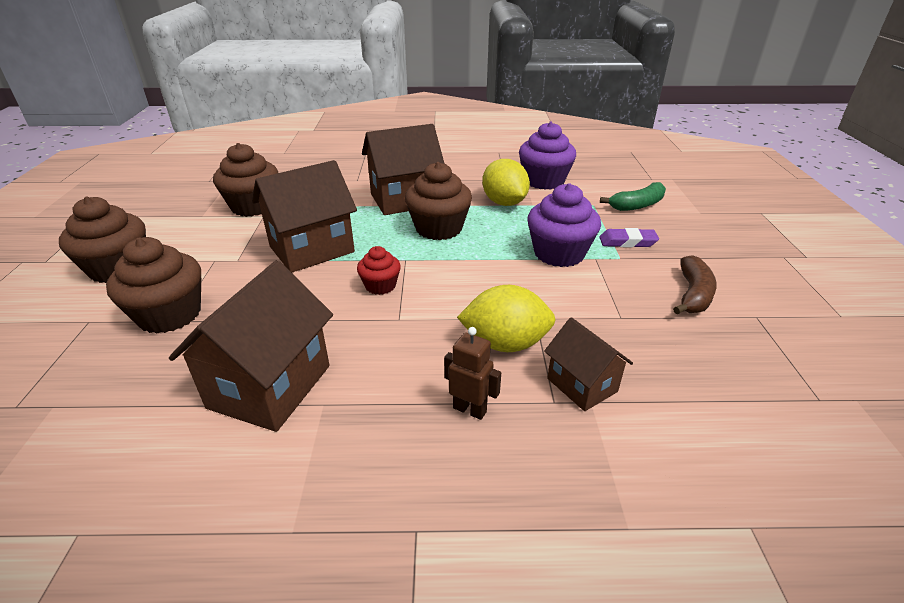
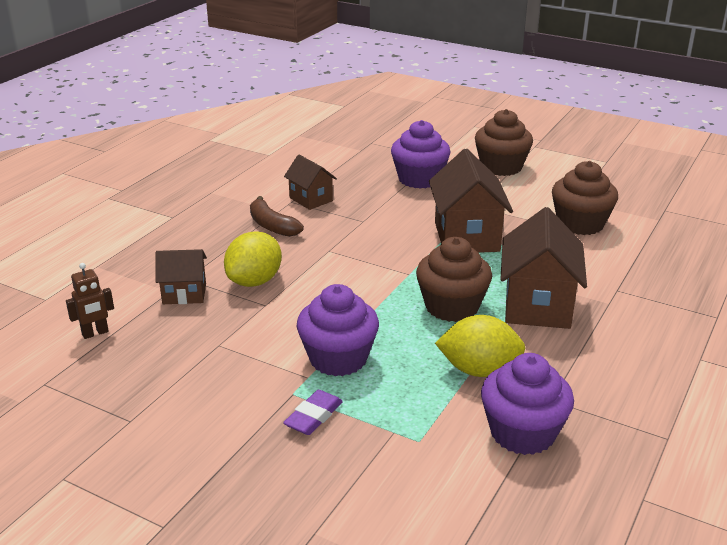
camera: 120 degrees right, 5 degrees down
(170, 314) = (419, 179): brown cupcake -> purple cupcake
(270, 386) = (311, 199): brown house -> brown house, size x0.57
(380, 286) = (379, 253): red cupcake -> none
(470, 409) = (218, 250): brown robot -> brown robot (95, 333)
(637, 205) = (385, 481): green banana -> none
(693, 294) = (195, 403): brown banana -> brown banana (272, 226)

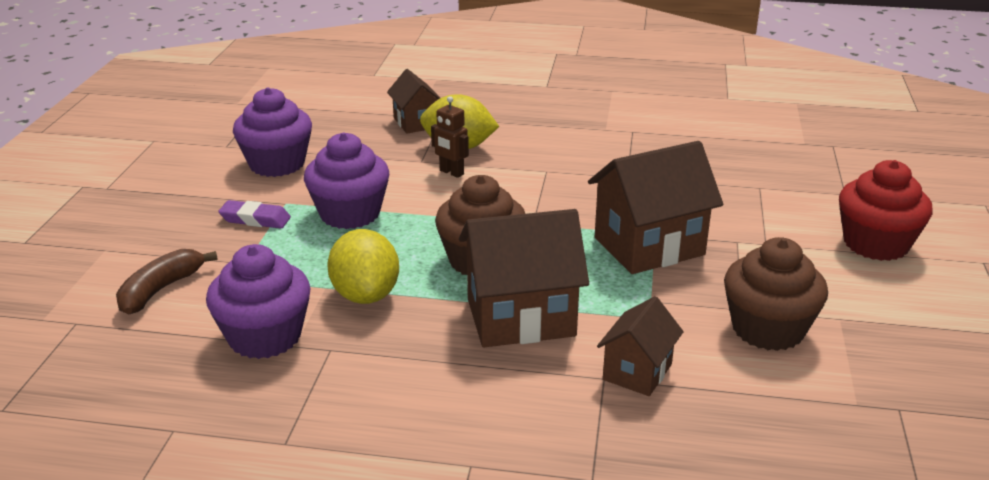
camera: 70 degrees right, 0 degrees up
(95, 333) = (335, 104): brown robot -> brown robot (451, 172)
(272, 226) = (571, 133): brown banana -> brown banana (161, 290)
(311, 199) = (647, 140): brown house -> brown house (637, 372)
(419, 179) = (769, 192): purple cupcake -> purple cupcake (277, 164)
(501, 167) = (875, 244): brown cupcake -> red cupcake

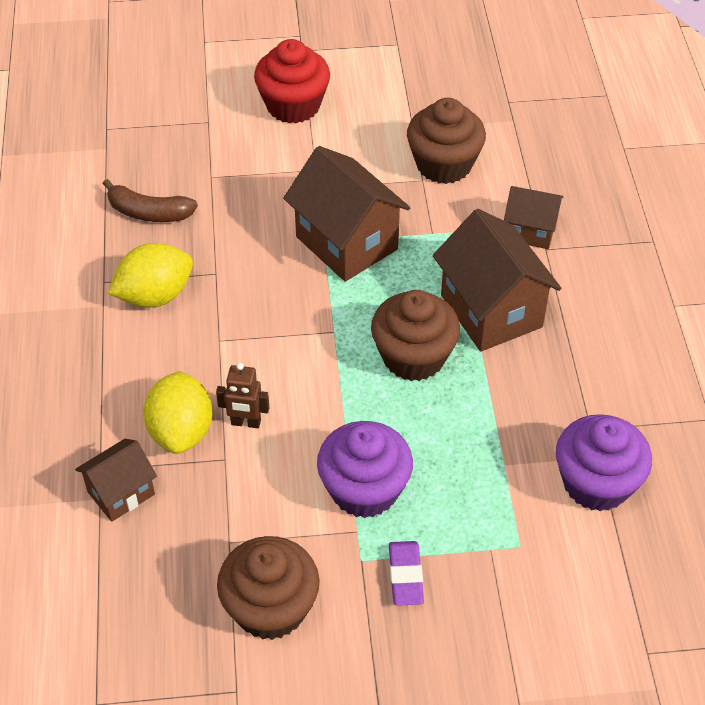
camera: 105 degrees left, 20 degrees up
(161, 290) = (565, 604): brown banana -> brown banana (149, 212)
(277, 164) = (270, 608): purple cupcake -> brown cupcake
(365, 295) = (503, 428): yellow lemon -> yellow lemon (155, 295)
(451, 172) = (245, 423): brown robot -> brown robot turned 75 degrees clockwise

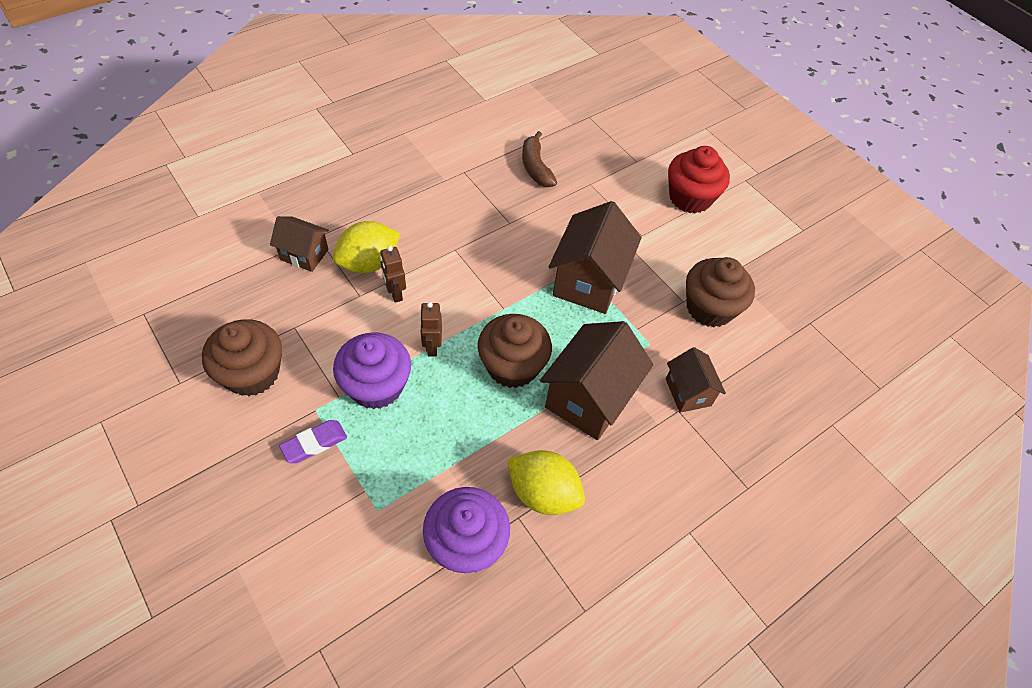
camera: 55 degrees right, 5 degrees up
(155, 295) = (469, 201): yellow lemon -> yellow lemon (543, 493)
(344, 417) = (432, 347): none -> brown robot

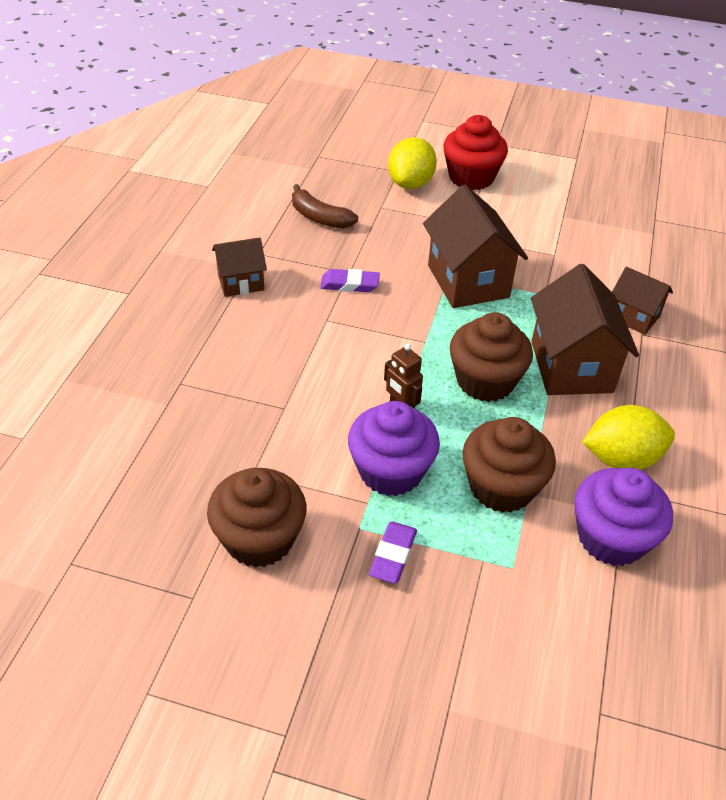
camera: 35 degrees left, 10 degrees down
(304, 255) = (186, 406): brown house -> brown house (241, 282)
(369, 263) = (260, 376): yellow lemon -> yellow lemon (410, 184)
(395, 293) = (316, 386): brown robot -> none
(499, 232) = (350, 284): none -> purple eraser
(709, 308) = (578, 248): brown cupcake -> brown cupcake (501, 487)

